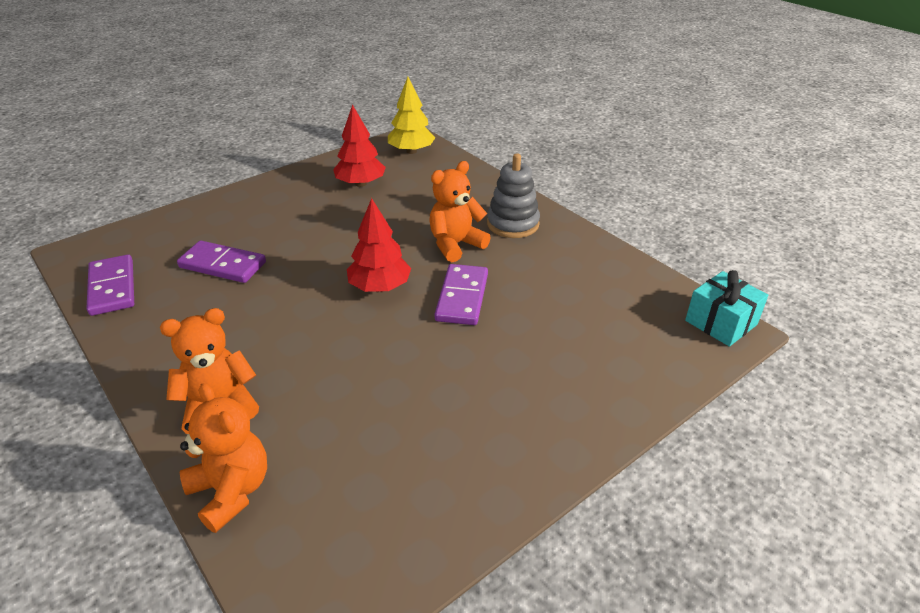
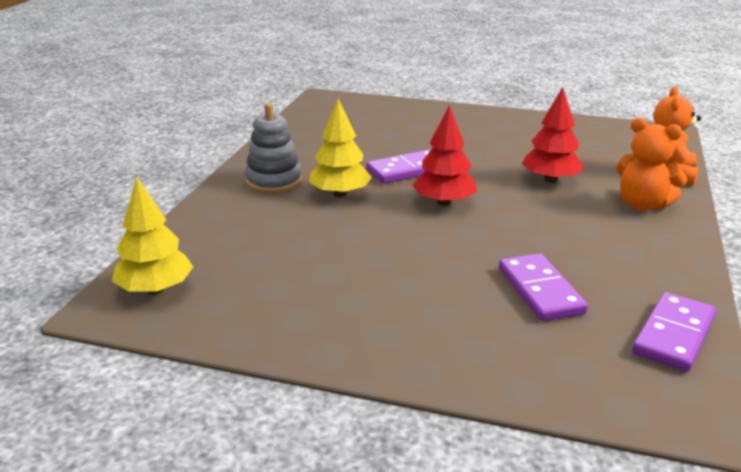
camera: 125 degrees left, 10 degrees down
(360, 184) = (283, 288): red tree -> red tree (550, 180)
(455, 245) = (340, 194): orange teddy bear -> yellow tree
(721, 322) = (319, 101): turquoise gift -> none

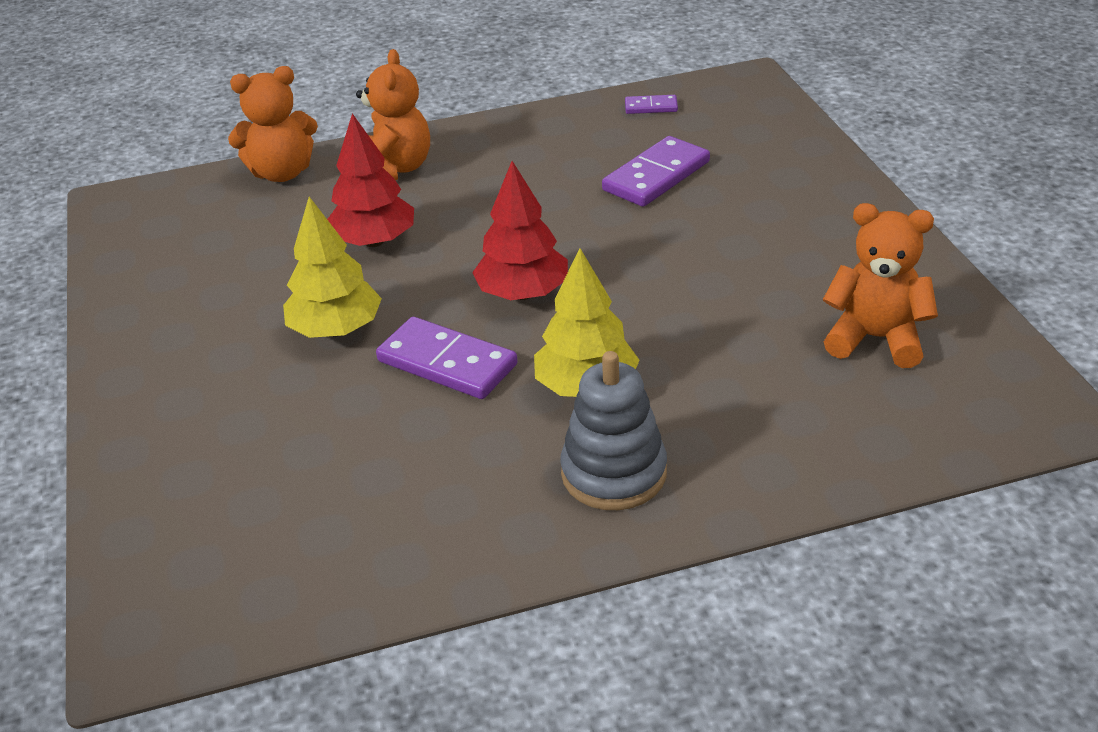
camera: 120 degrees left, 10 degrees up
(155, 289) = (974, 402): yellow tree -> yellow tree (336, 330)
(250, 287) = (875, 338): none -> orange teddy bear
(674, 335) = (651, 107): purple domino -> purple domino, size x0.51

